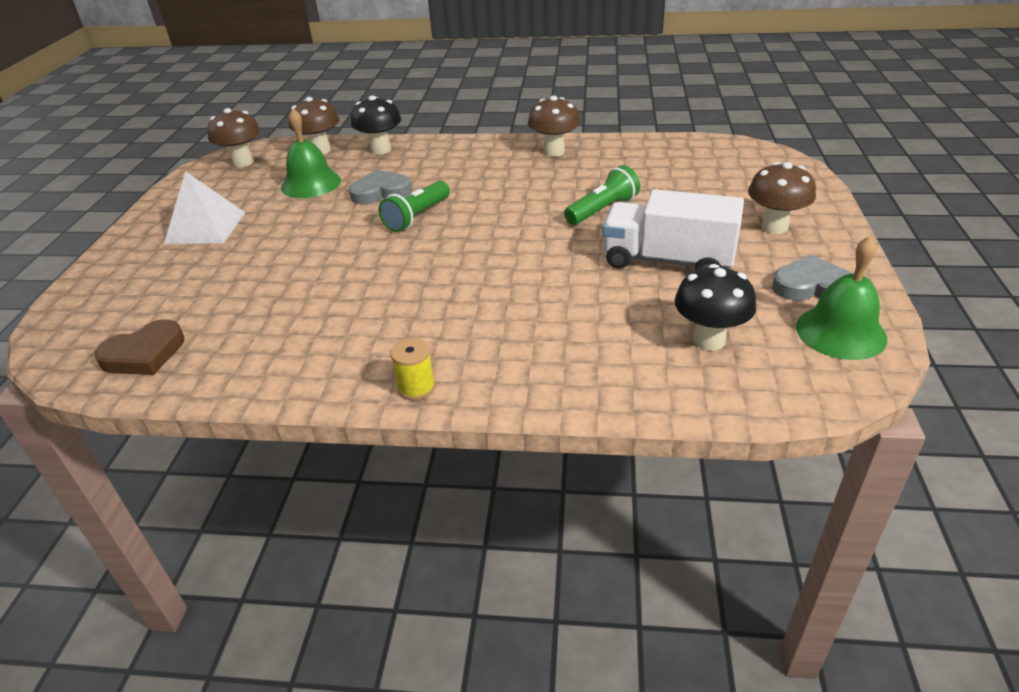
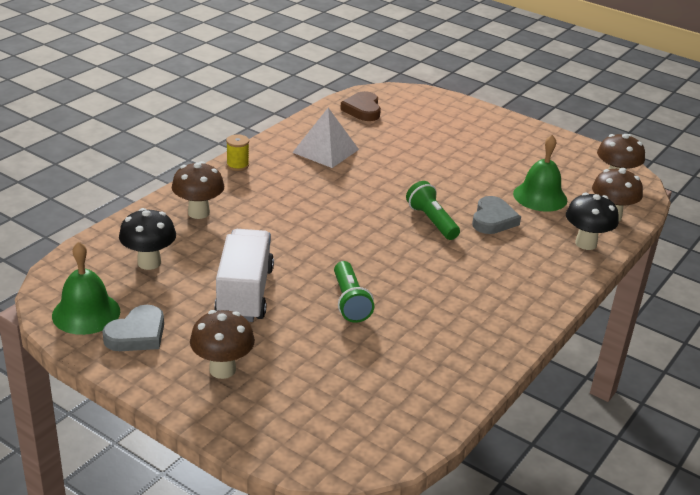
camera: 115 degrees right, 5 degrees down
(205, 227) = (502, 147): white pyramid -> white pyramid (325, 151)
(554, 151) = (492, 329): brown mushroom -> brown mushroom (198, 213)
(667, 260) = (244, 293): white truck -> white truck turned 45 degrees counterclockwise

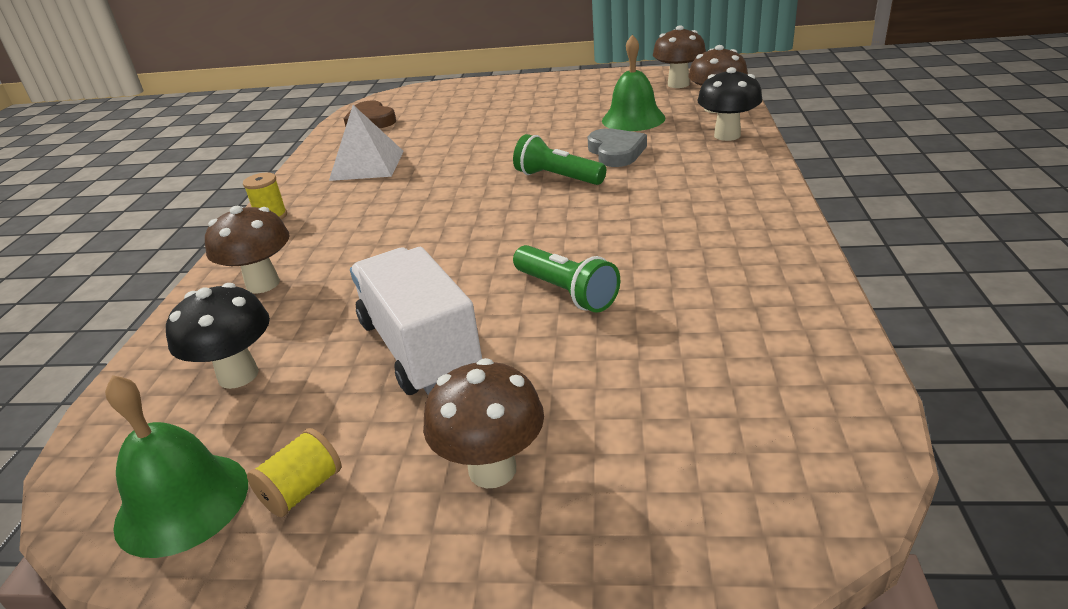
camera: 25 degrees left, 0 degrees up
(137, 334) = (302, 490): grey heart -> yellow spool

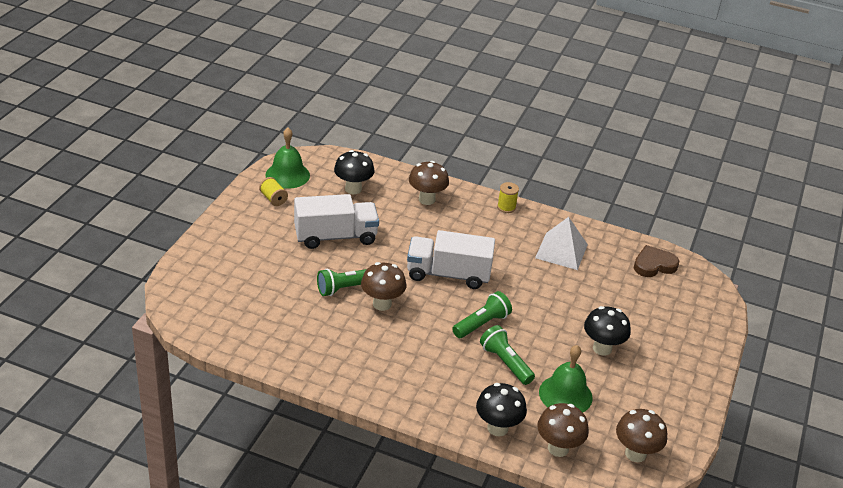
camera: 100 degrees right, 5 degrees up
(466, 220) = (448, 274): none -> white truck
(492, 469) = (249, 239): brown mushroom -> brown mushroom (382, 304)
(540, 118) = (602, 348): none -> black mushroom
(616, 152) = (505, 363): grey heart -> green flashlight

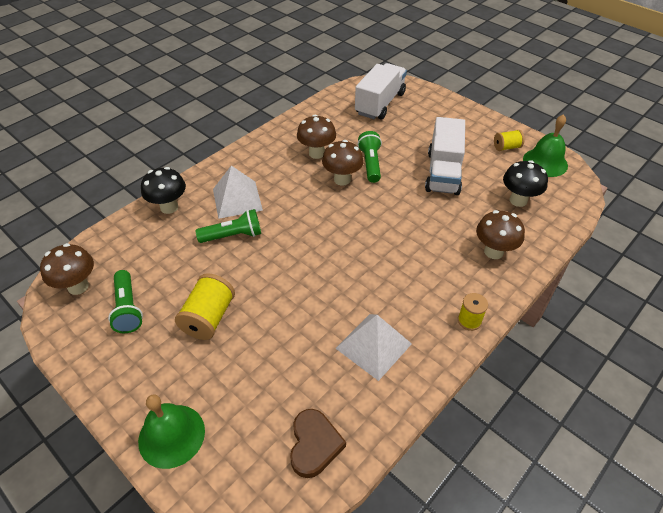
camera: 115 degrees right, 10 degrees up
(448, 274) = (366, 233): white truck -> white truck (380, 103)
(455, 376) = (237, 199): none -> white pyramid
(481, 324) = (288, 235): green flashlight -> green flashlight (128, 308)
(558, 448) = (123, 236): brown mushroom -> brown mushroom (316, 153)
(565, 394) = (172, 264): green bell -> green bell (171, 435)
(602, 348) = (209, 318): black mushroom -> yellow spool

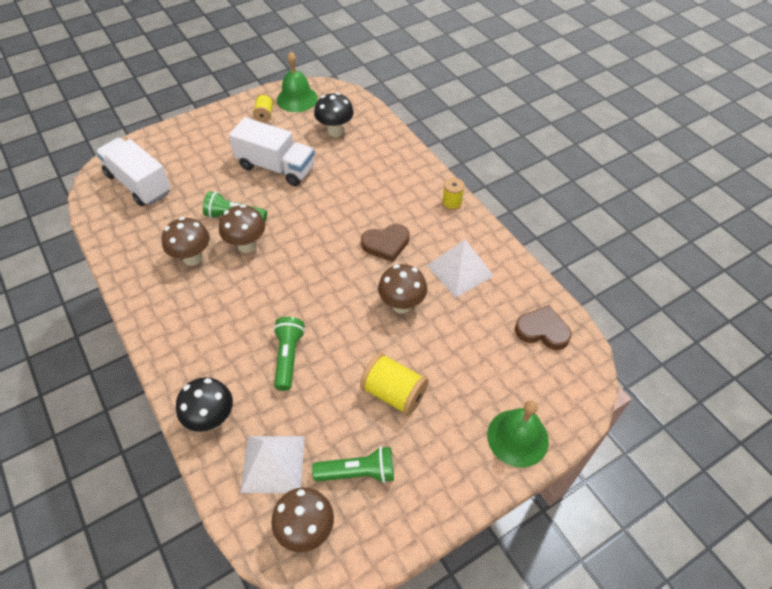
camera: 75 degrees left, 5 degrees up
(237, 199) = (232, 345): white pyramid -> white pyramid (273, 463)
(383, 274) = (386, 244): none -> brown heart
(493, 252) = (387, 166): brown mushroom -> brown mushroom (402, 305)

